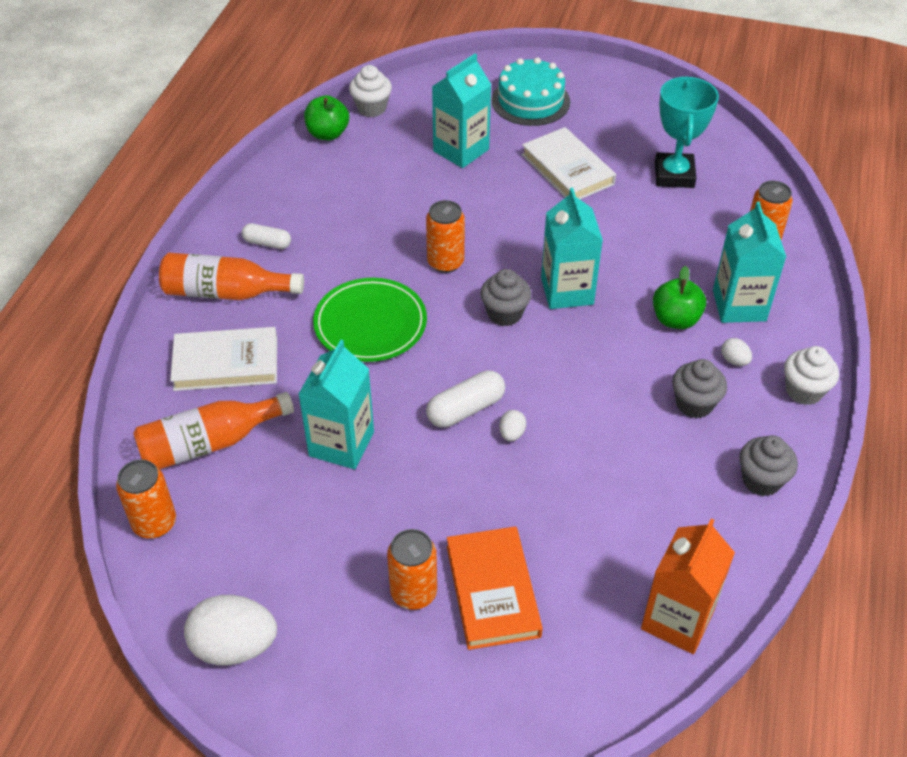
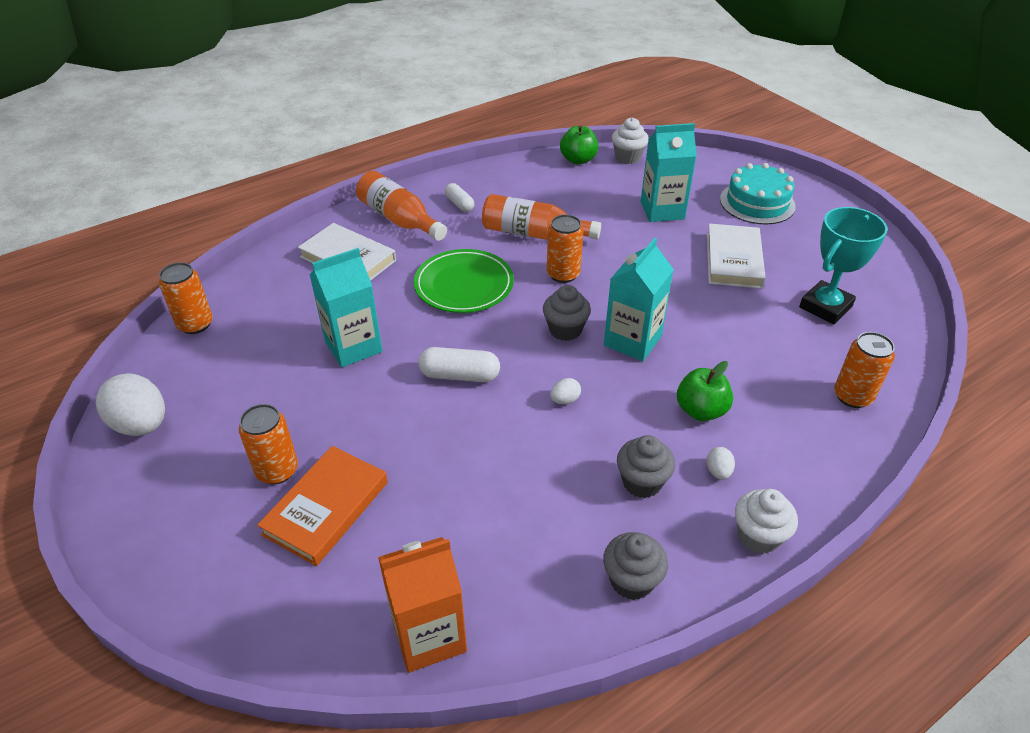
camera: 40 degrees right, 5 degrees down
(209, 444) = (280, 298): orange bottle -> orange bottle (533, 234)
(511, 434) = (471, 412): white egg -> white egg (565, 400)
(739, 305) = (773, 433): turquoise carton -> none

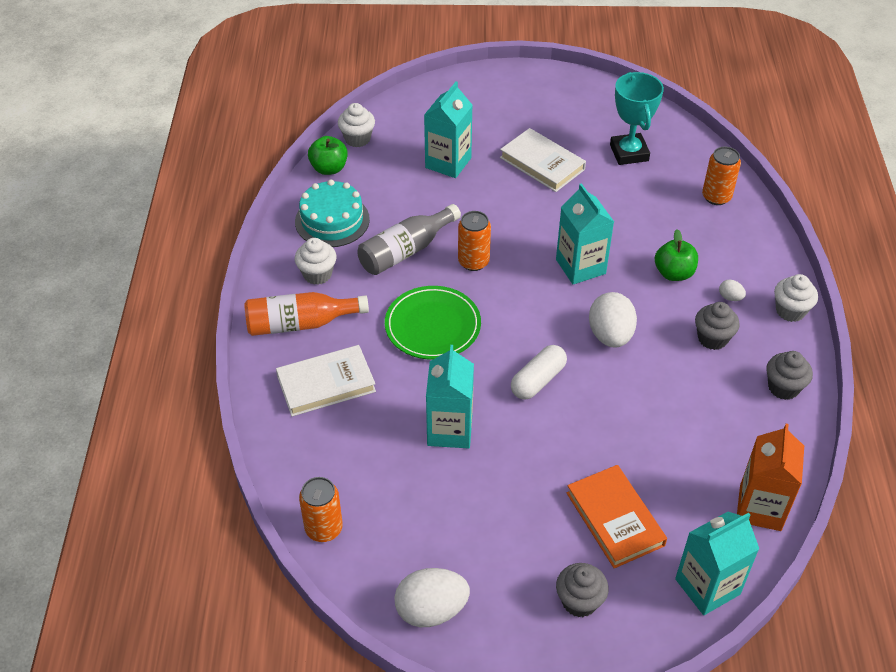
camera: 55 degrees left, 5 degrees up
(277, 470) = (555, 534): orange can -> none
(282, 631) = (707, 586): none -> turquoise carton
(459, 204) = (317, 274): white capsule -> white cupcake
(533, 234) = (405, 251): orange bottle -> grey bottle
(565, 330) = (538, 295): grey cupcake -> grey cupcake (579, 601)
(565, 400) = (610, 335): white egg -> white egg, size x2.22
(757, 203) = (489, 109): turquoise cake -> turquoise cake (332, 220)

